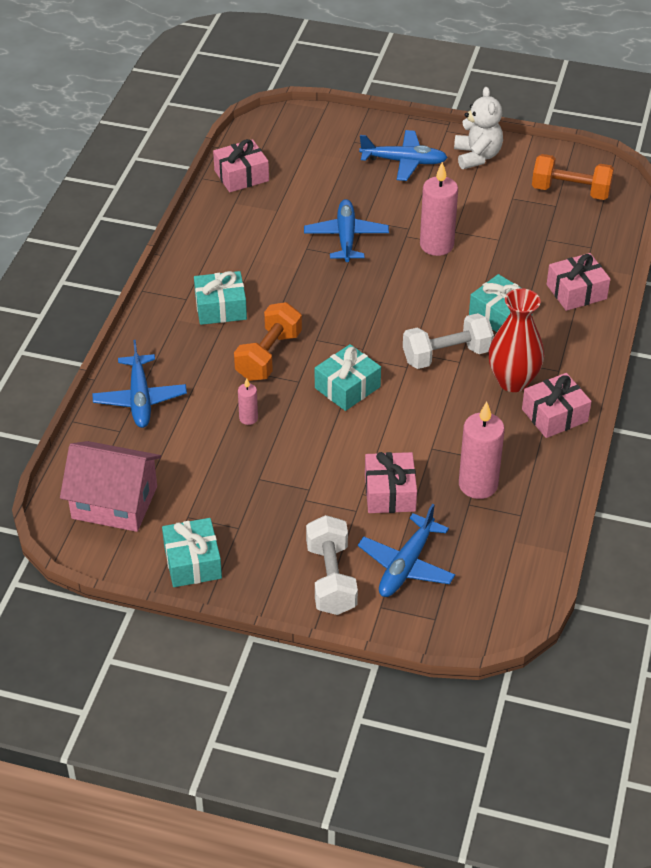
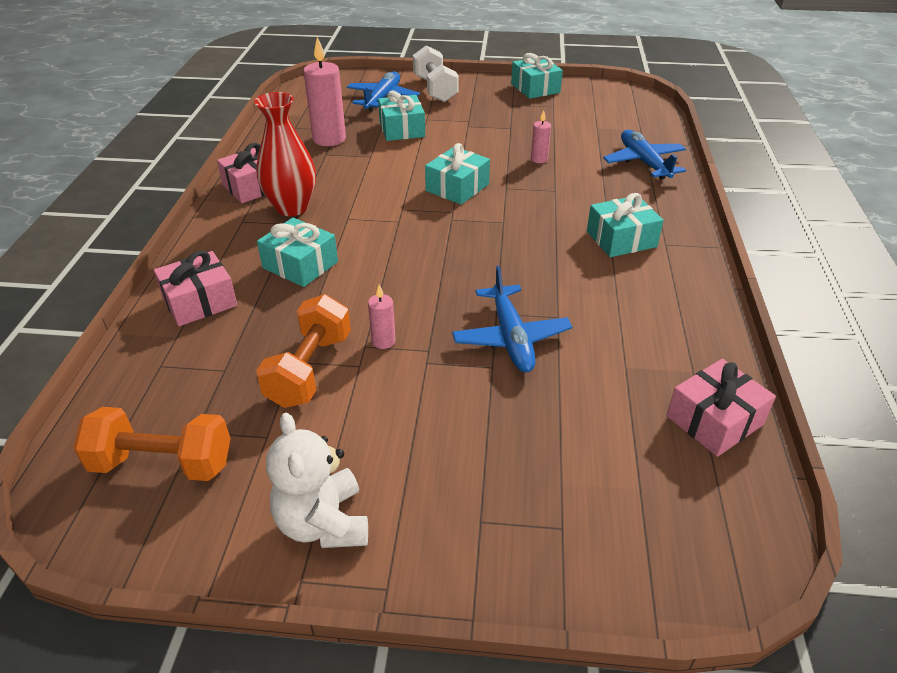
camera: 170 degrees right, 5 degrees down
(114, 502) = (612, 107): pink house -> none
(269, 356) = (545, 203): orange dumbbell -> orange dumbbell (309, 369)
(390, 493) = (402, 129): pink gift -> turquoise gift
(404, 162) = (457, 489): blue plane -> none
(436, 245) = (383, 341): pink candle -> pink candle, size x0.50
(447, 355) = (361, 221): white dumbbell -> none

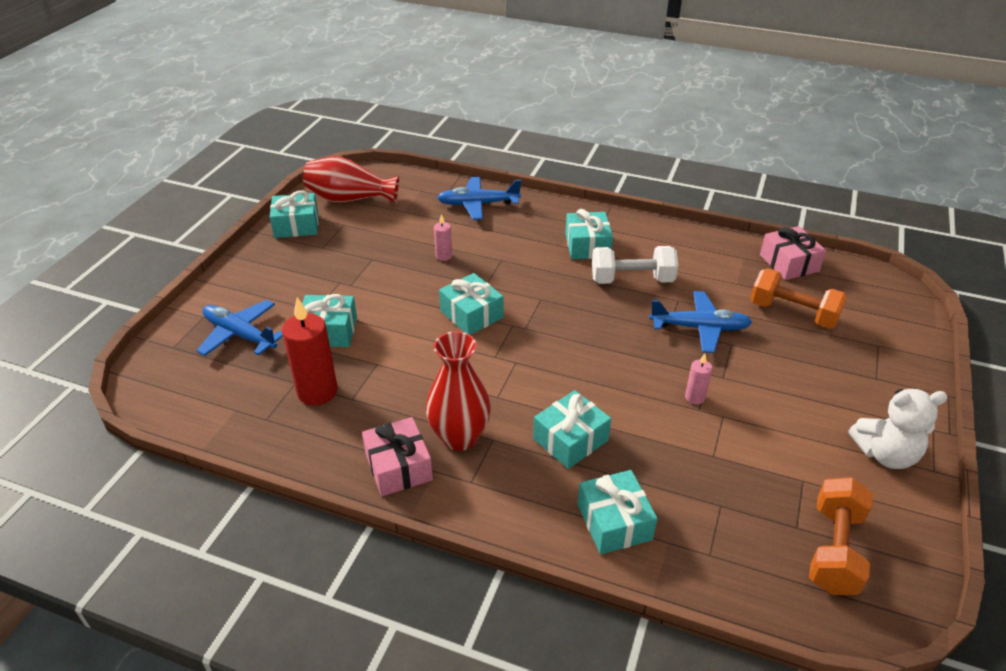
camera: 75 degrees left, 0 degrees up
(200, 301) = (614, 522): pink gift -> turquoise gift
(309, 369) = (725, 447): orange dumbbell -> orange dumbbell (793, 313)
(329, 139) = (317, 391): pink candle -> red candle
(435, 89) = (246, 291): white dumbbell -> white dumbbell (632, 280)
(594, 101) = (350, 199): none -> red vase

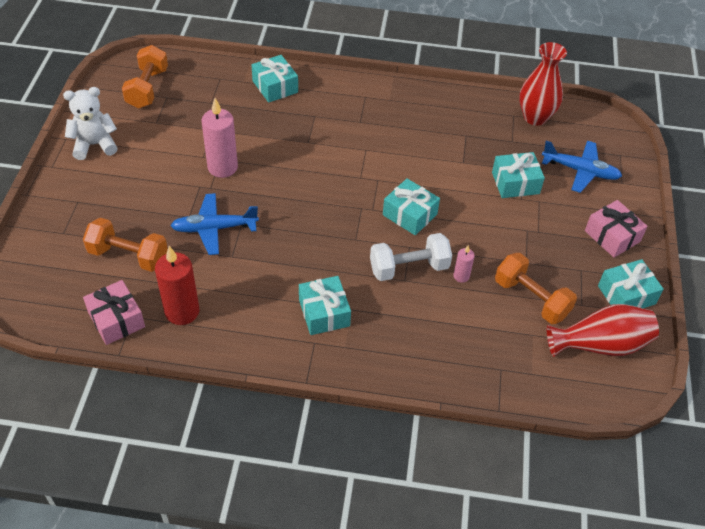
camera: 165 degrees right, 10 degrees up
(317, 391) = (492, 136): red candle -> red candle (182, 311)
(387, 233) = (531, 299): none -> orange dumbbell
(398, 467) = (412, 99): pink gift -> pink gift (612, 236)
(459, 437) = (382, 120): red vase -> red vase (535, 117)
(478, 204) = (457, 359): blue plane -> none
(570, 440) = (308, 127): turquoise gift -> none
(632, 280) = (275, 273): white dumbbell -> white dumbbell (409, 268)
(695, 397) = (222, 167): pink candle -> pink candle, size x2.01

